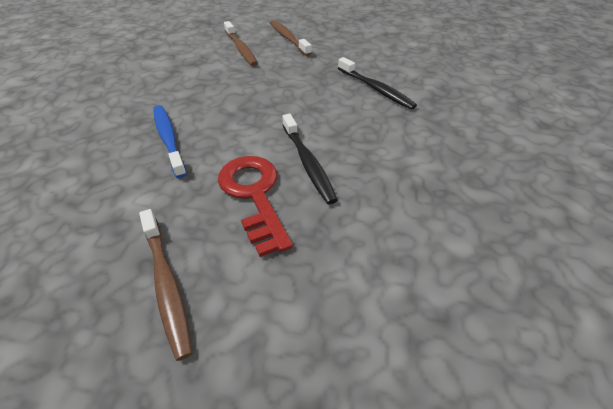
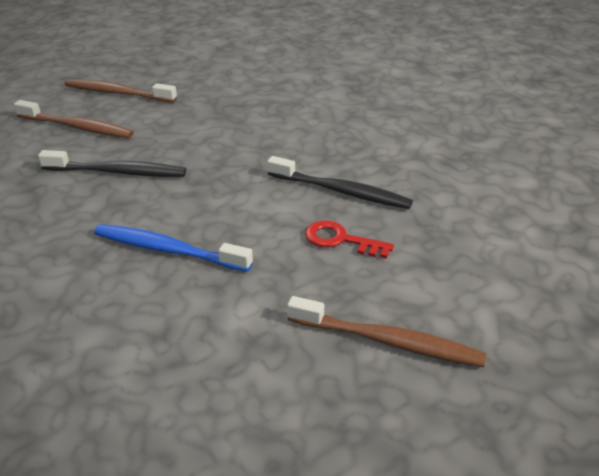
camera: 45 degrees left, 10 degrees down
(254, 195) = (341, 240): red key -> red key, size x0.57
(376, 89) = (295, 103): black toothbrush -> black toothbrush (118, 172)

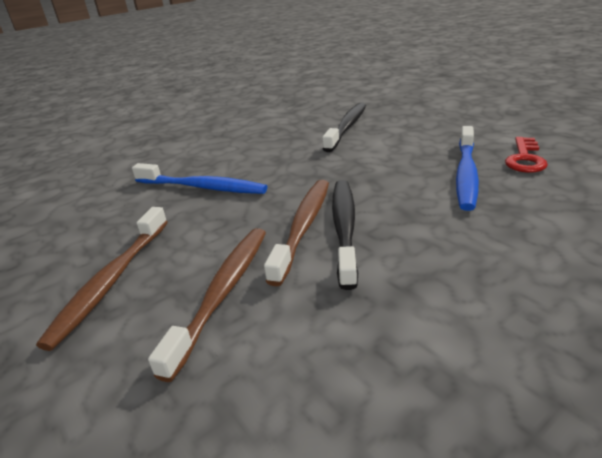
camera: 90 degrees left, 5 degrees down
(228, 112) = (202, 187): none -> blue toothbrush
(341, 240) = (410, 121): red key -> red key (525, 158)
(388, 341) = (499, 104): brown toothbrush -> brown toothbrush (303, 226)

